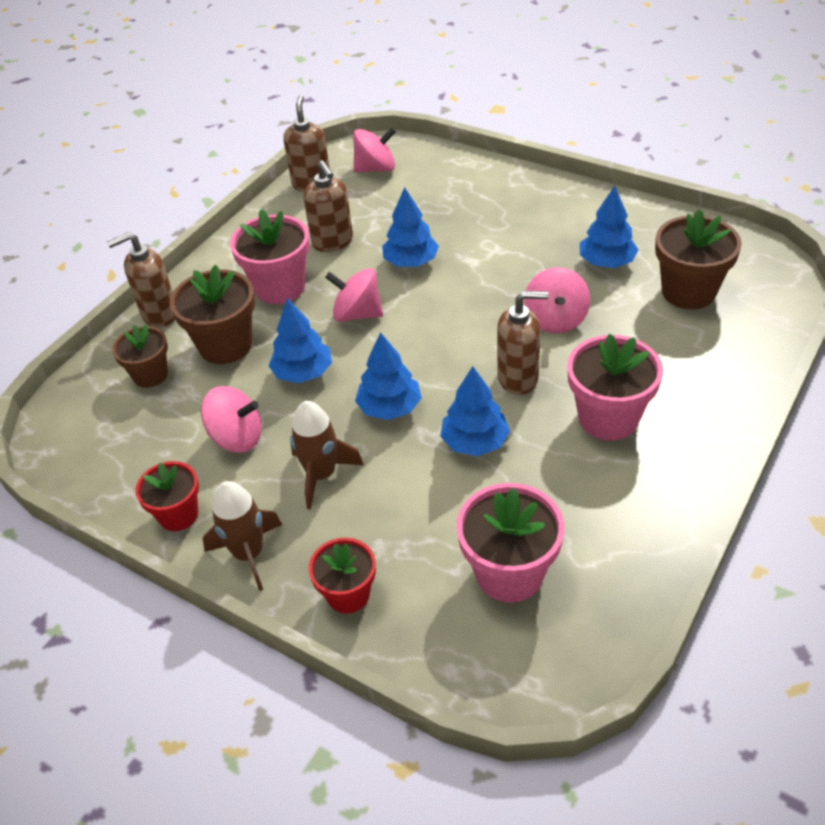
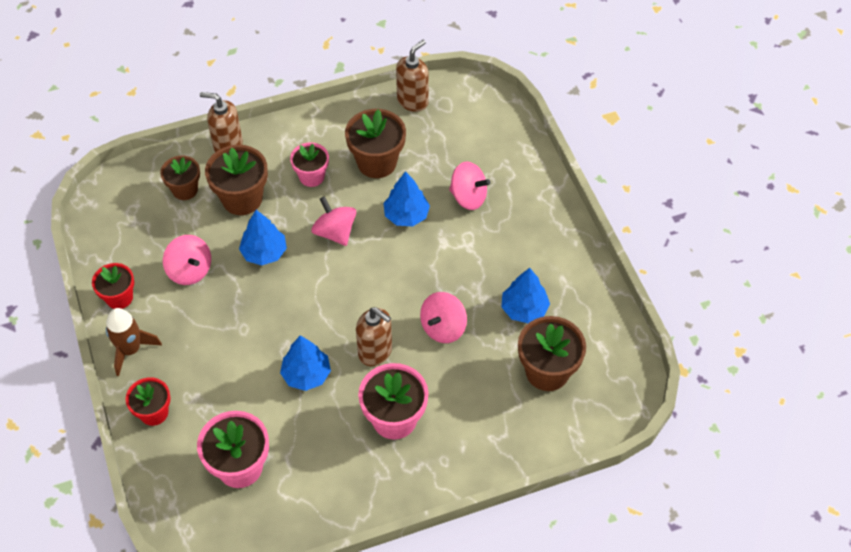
camera: 35 degrees right, 10 degrees up
(280, 287) = (311, 176): pink flower pot -> pink flower pot, size x0.64
(321, 475) = (209, 330): brown rocket -> none
(333, 242) = (377, 162): brown soap dispenser -> brown flower pot
(376, 169) = (466, 117): pink spinning top -> pink spinning top (468, 197)
(389, 408) = (285, 315): blue tree -> none

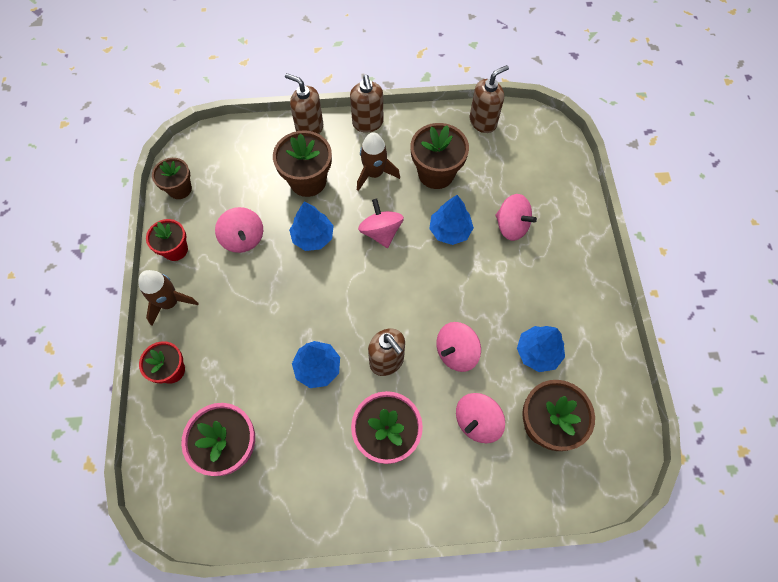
camera: 15 degrees right, 10 degrees up
(185, 190) = (261, 161): brown flower pot -> brown flower pot (180, 189)
(290, 127) = (368, 123): none -> brown soap dispenser
(311, 176) = (374, 174): pink flower pot -> brown rocket
(480, 385) = (477, 422): none -> pink spinning top

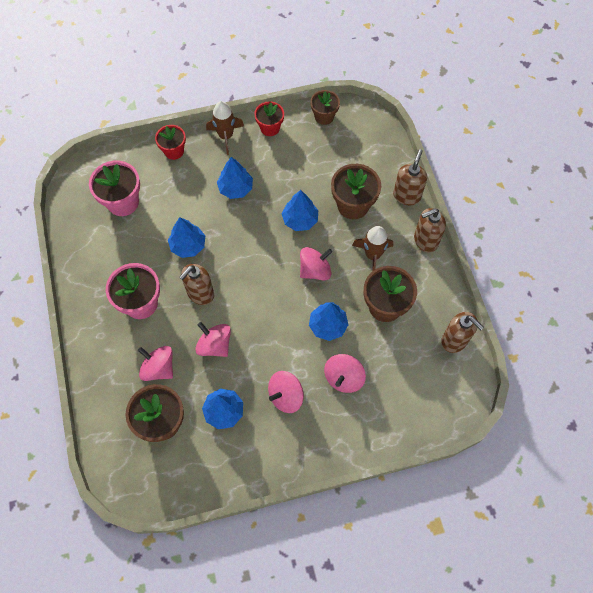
camera: 80 degrees right, 0 degrees up
(243, 238) = (288, 171): pink spinning top -> pink spinning top (286, 396)
(251, 301) = (235, 188): none -> blue tree

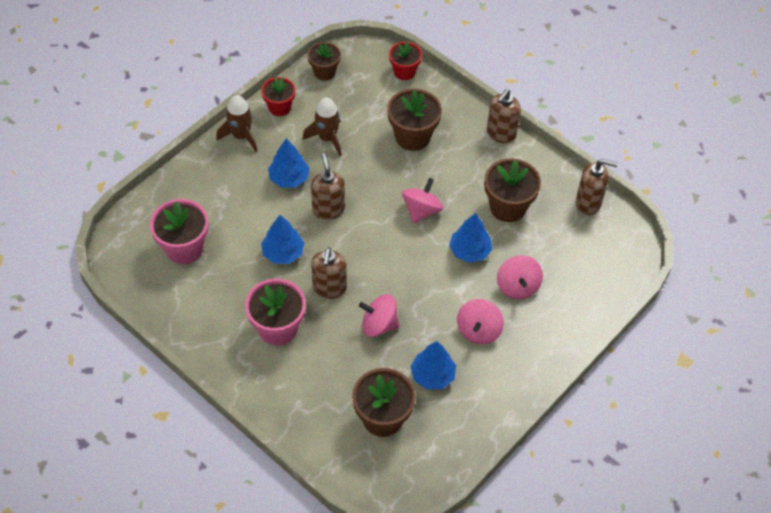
camera: 35 degrees left, 10 degrees down
(159, 368) = (341, 374): pink spinning top -> none
(174, 151) = (199, 175): red flower pot -> red flower pot (404, 71)
(300, 220) = (373, 174): blue tree -> none
(372, 255) = (463, 170): brown rocket -> brown rocket (327, 138)
(407, 195) = (455, 103): brown soap dispenser -> brown soap dispenser (328, 209)

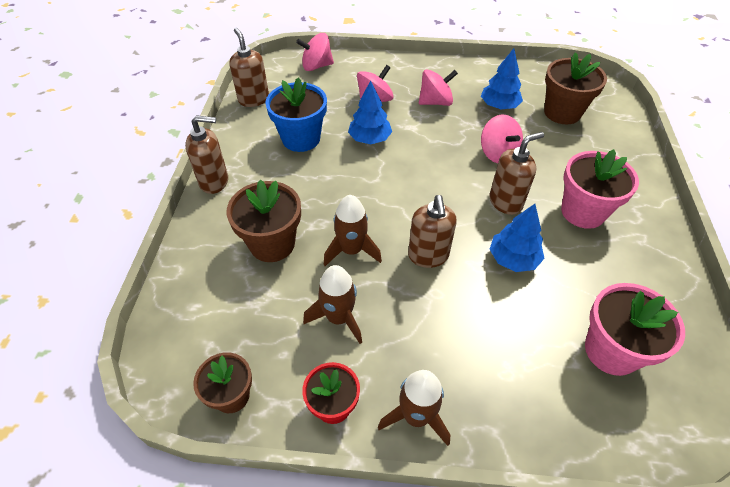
camera: 125 degrees left, 5 degrees down
(289, 178) = (425, 317): blue tree -> none
(328, 209) = (428, 256): brown soap dispenser -> brown soap dispenser turned 45 degrees counterclockwise
(370, 173) = (351, 250): none -> brown rocket
(404, 71) = (174, 307): red flower pot -> none
(421, 210) = (359, 188): pink spinning top -> pink spinning top (316, 66)
(507, 207) = (301, 139): brown flower pot -> blue flower pot

